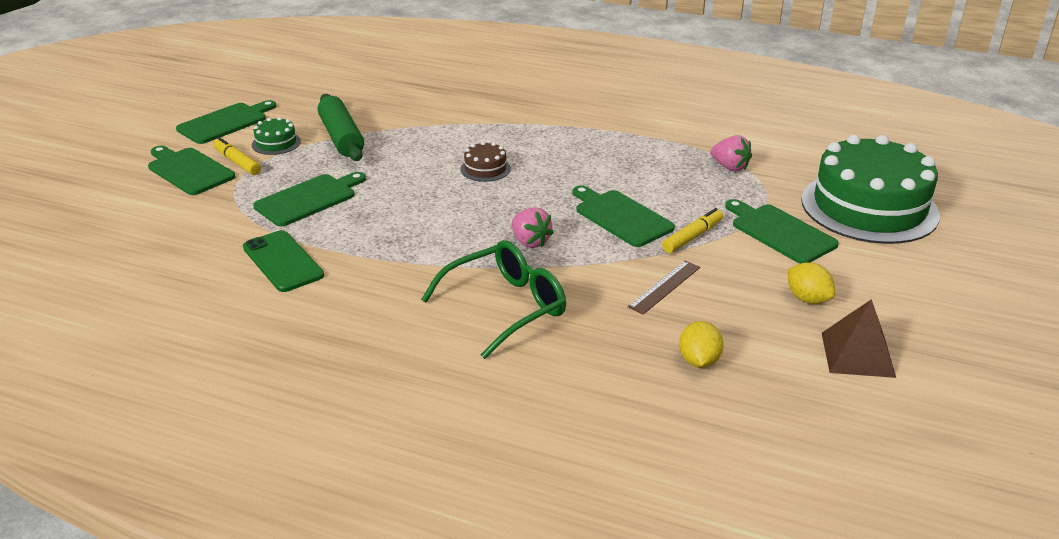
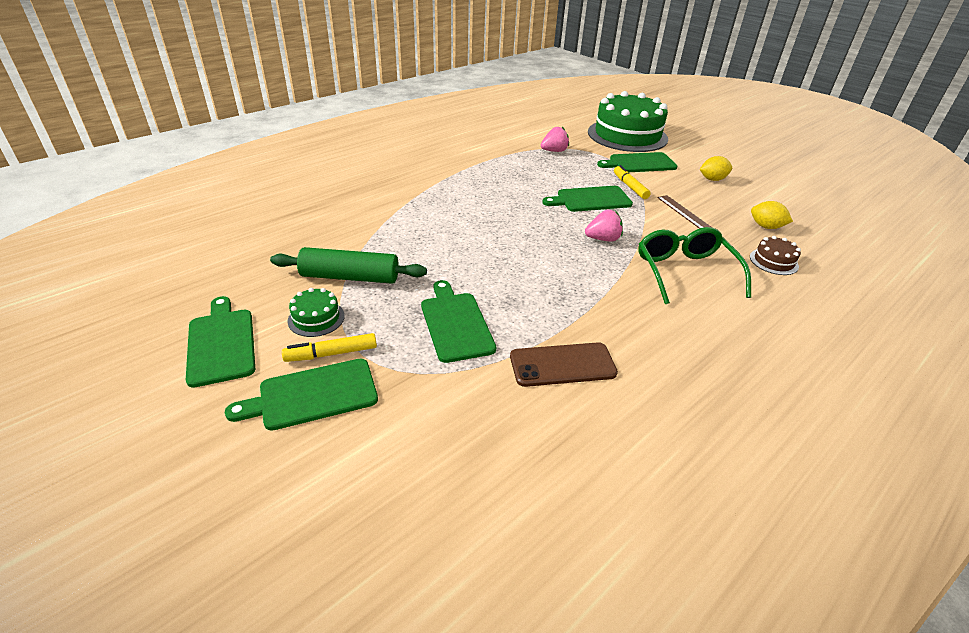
camera: 65 degrees left, 5 degrees up
(283, 261) = (562, 365): green phone -> brown phone
(485, 169) = (480, 226): brown cake -> brown cake (773, 261)
(857, 354) = (768, 185): brown pyramid -> none

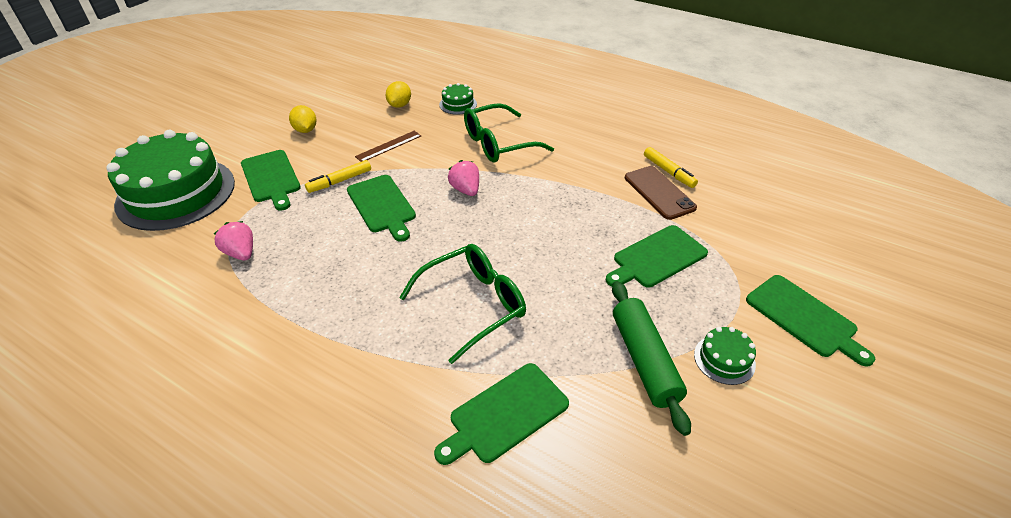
camera: 105 degrees left, 5 degrees up
(221, 343) = (816, 421): green cutting board -> green cutting board (505, 414)
(331, 353) = (755, 326): yellow marker -> yellow marker (668, 172)
(457, 218) = (473, 305): none -> green glasses
(773, 261) = (458, 104): brown cake -> green cake

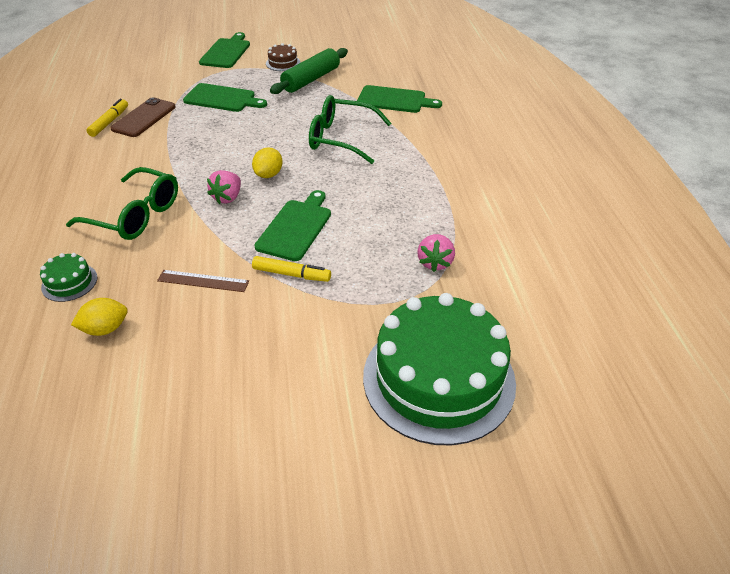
camera: 130 degrees left, 0 degrees up
(271, 178) = (338, 325): green cutting board -> none
(305, 130) = (231, 372): yellow lemon -> yellow lemon (269, 174)
(724, 359) = (283, 63): green cake -> brown cake

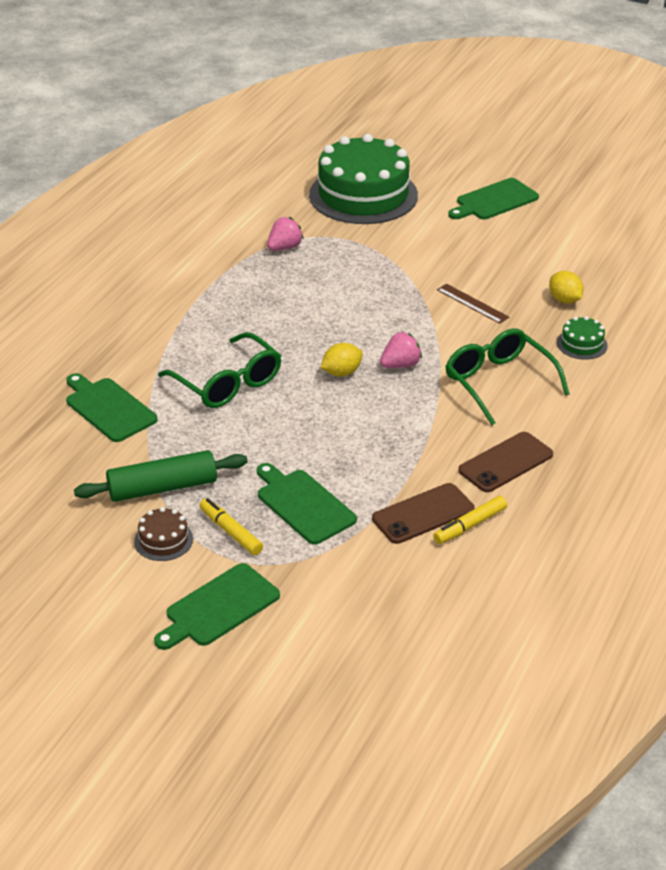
camera: 145 degrees left, 5 degrees down
(101, 162) = (505, 462): none -> brown phone
(105, 329) = (564, 300): yellow lemon -> yellow lemon turned 45 degrees clockwise
(291, 274) = (400, 282): yellow marker -> yellow marker (231, 532)
(296, 227) = (363, 314): green cutting board -> green cutting board (494, 201)

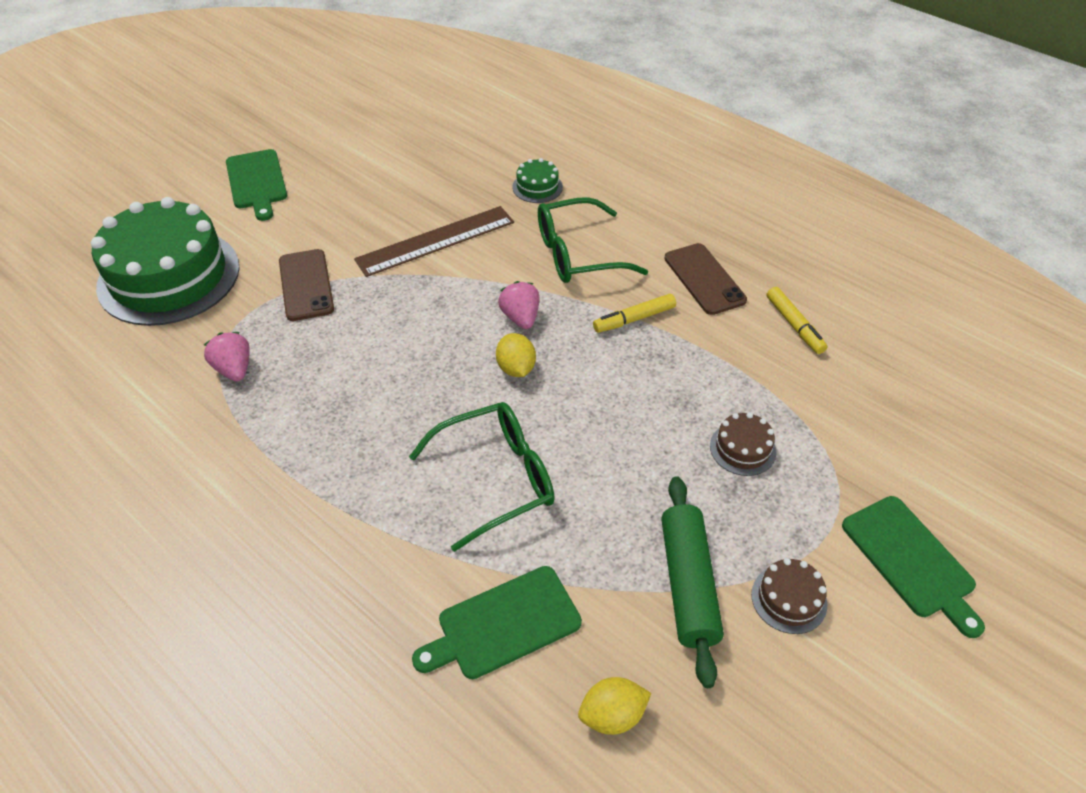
camera: 75 degrees left, 10 degrees up
(231, 532) = (781, 525): yellow marker -> yellow marker (634, 319)
(303, 504) = (742, 448): green cutting board -> brown cake
(423, 514) = (772, 355): brown phone -> brown phone (306, 285)
(472, 303) = (435, 241): brown ruler -> brown ruler, size x1.79
(564, 300) = (461, 180): yellow lemon -> yellow lemon (612, 715)

